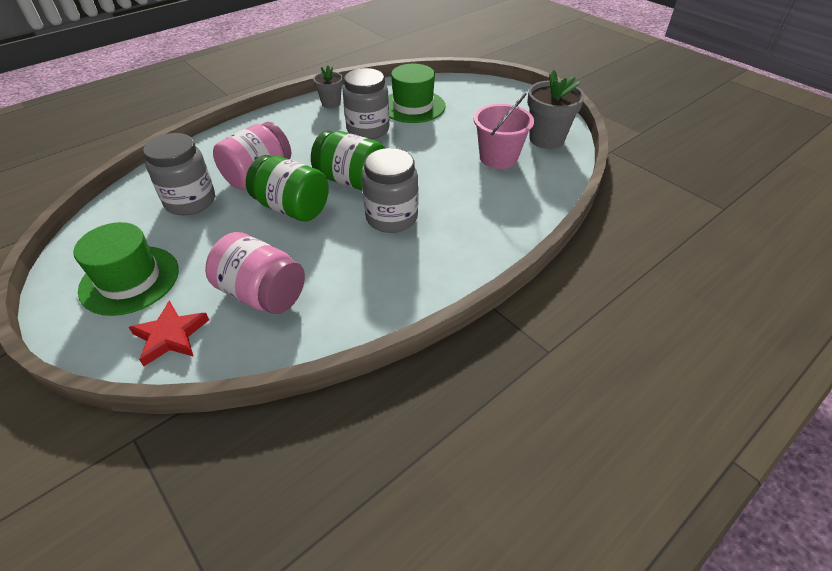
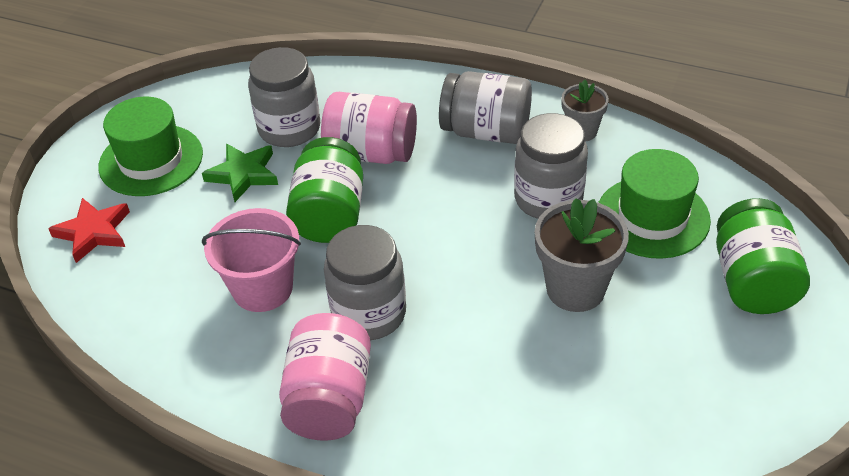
camera: 65 degrees right, 0 degrees up
(208, 235) = (243, 174): none -> green star
(262, 294) = (178, 266): pink jar -> pink jar (329, 399)
(293, 130) = (486, 131): none -> grey jar
(352, 181) = (419, 239): green jar -> green jar (753, 281)
(498, 158) = (593, 374): pink bucket -> pink bucket (262, 288)
(546, 139) = (700, 420): grey flower pot -> grey flower pot (575, 289)

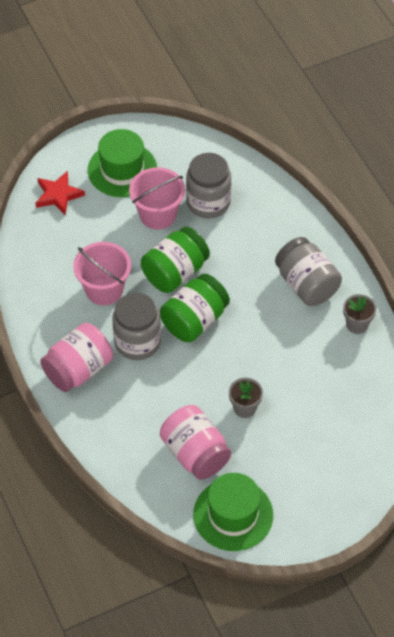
camera: 40 degrees right, 10 degrees up
(243, 174) = (158, 214): green star -> pink bucket
(371, 153) = (233, 251): pink jar -> pink jar (195, 453)
(548, 199) = (290, 350): grey jar -> none
(575, 289) = (244, 408): grey flower pot -> grey flower pot, size x0.60
(652, 217) = (330, 402): green hat -> green hat (233, 515)
(753, 281) = (334, 475): green jar -> green jar (194, 320)

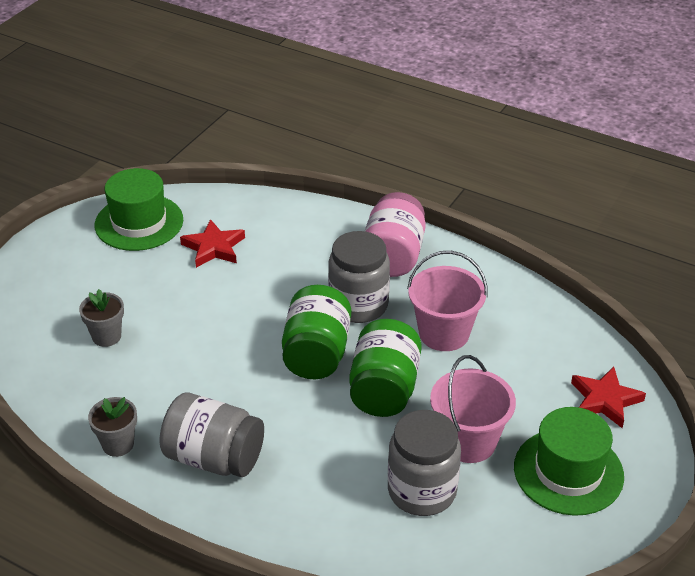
camera: 145 degrees right, 15 degrees down
(195, 453) = (213, 247): pink jar -> red star
(244, 408) = (193, 303): grey flower pot -> grey flower pot (106, 336)

